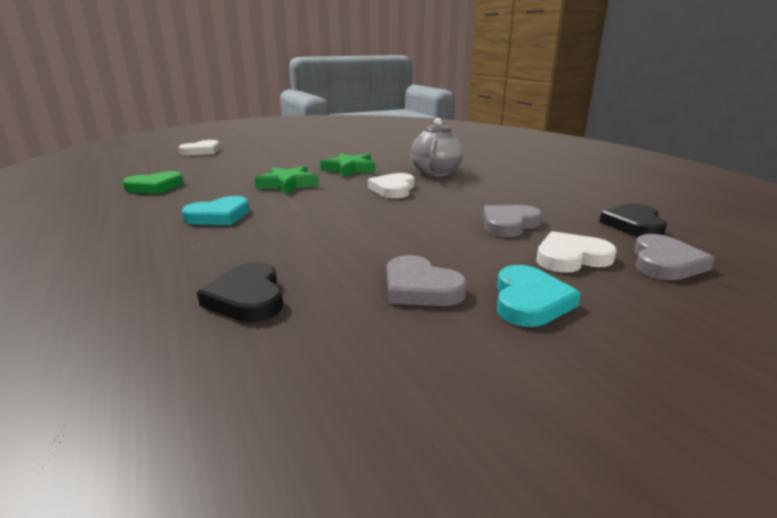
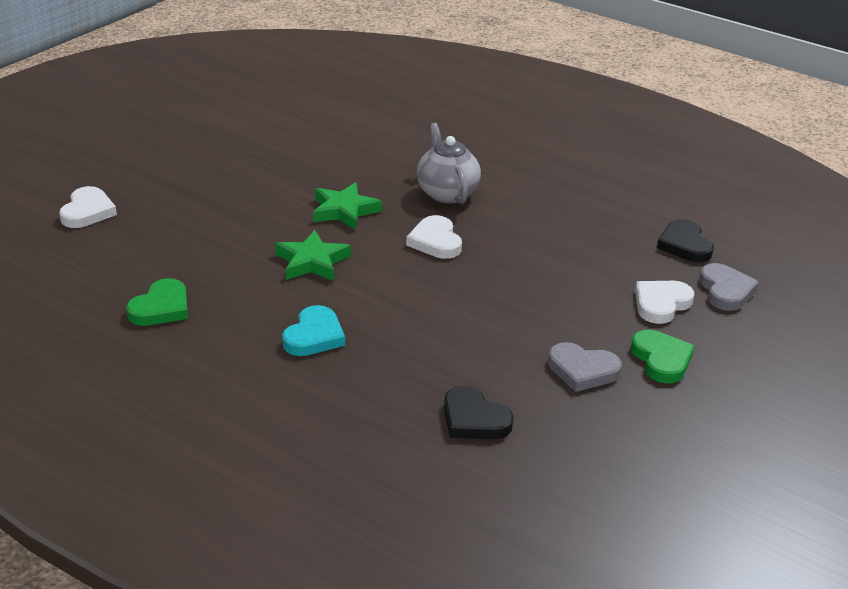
camera: 30 degrees left, 10 degrees up
(509, 224) = (588, 272): grey heart -> none
(529, 301) = (661, 359): turquoise heart -> green heart

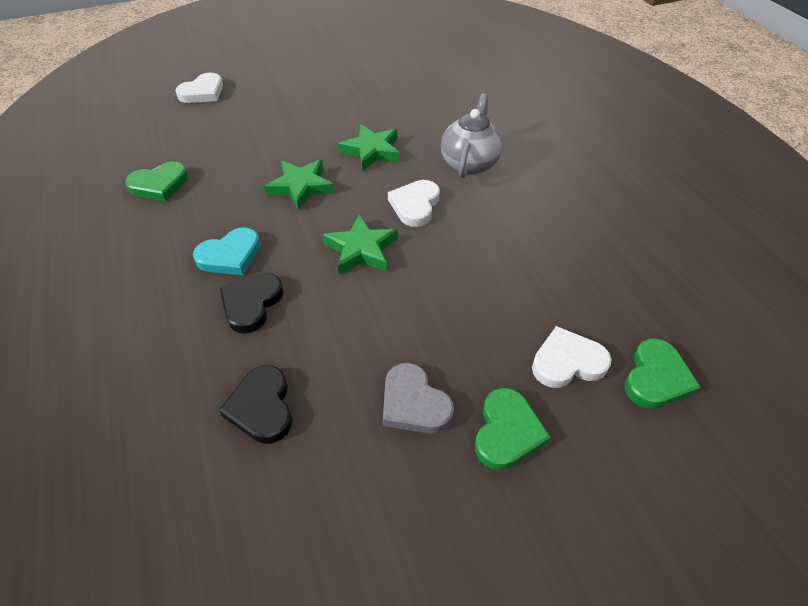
camera: 35 degrees right, 15 degrees up
(427, 290) = (361, 249): none -> green star
(684, 245) = (654, 302): black heart -> black heart (251, 304)
(725, 291) = (656, 378): grey heart -> green heart

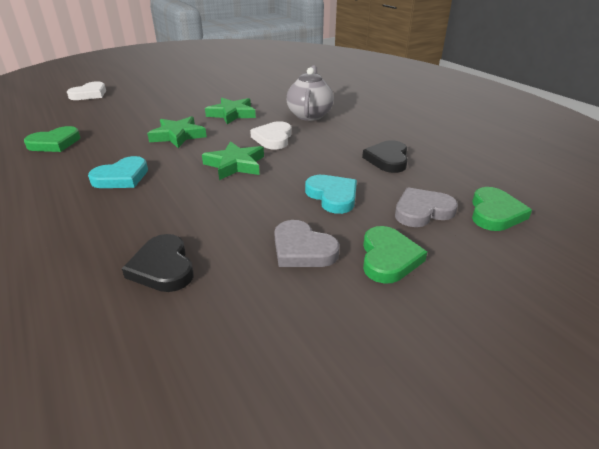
camera: 10 degrees left, 15 degrees down
(251, 304) = (144, 203): black heart -> black heart (387, 159)
(466, 321) = (332, 196): none -> turquoise heart
(567, 362) = (422, 211): white heart -> grey heart

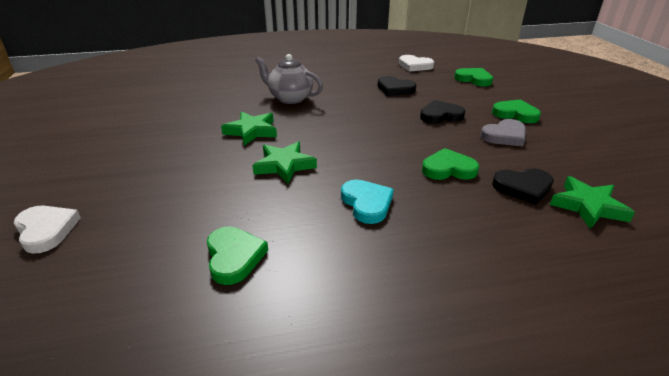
camera: 70 degrees left, 0 degrees up
(195, 212) = (448, 169): none -> green heart
(235, 164) = (372, 143): green star -> green star (588, 206)
(273, 138) = (329, 120): white heart -> white heart (415, 66)
(332, 196) = (440, 115): turquoise heart -> black heart
(422, 211) = (467, 95): grey heart -> none

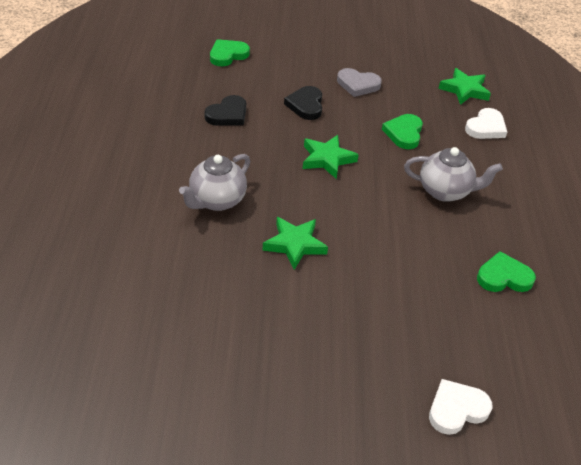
camera: 80 degrees left, 10 degrees up
(284, 165) = (375, 229): green star -> green star (327, 159)
(367, 203) = (445, 191): turquoise heart -> grey teapot
(415, 66) = (165, 80): white heart -> white heart (486, 127)
(504, 136) = (358, 85): grey heart -> grey heart turned 120 degrees clockwise
(515, 114) = (319, 63): green heart -> none
(523, 188) = (437, 107): black heart -> none

